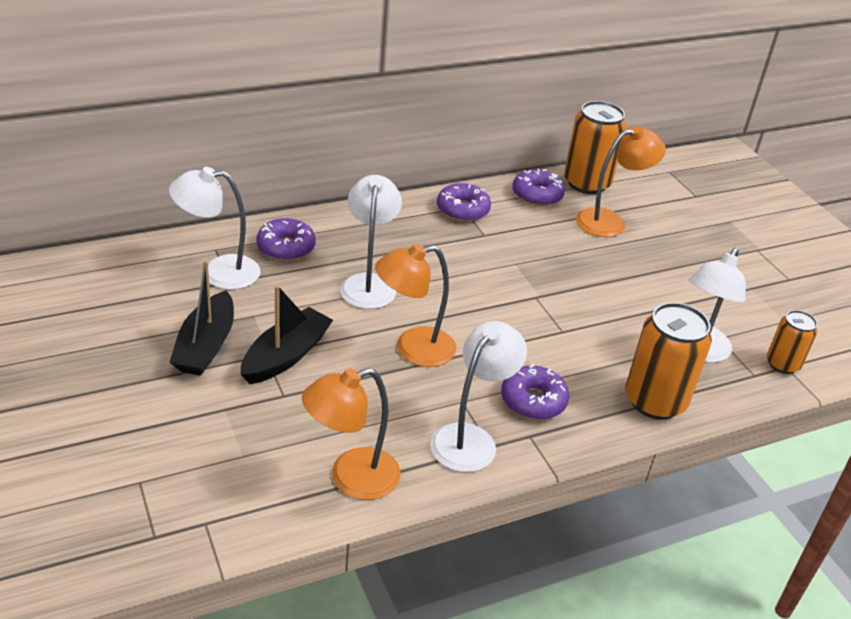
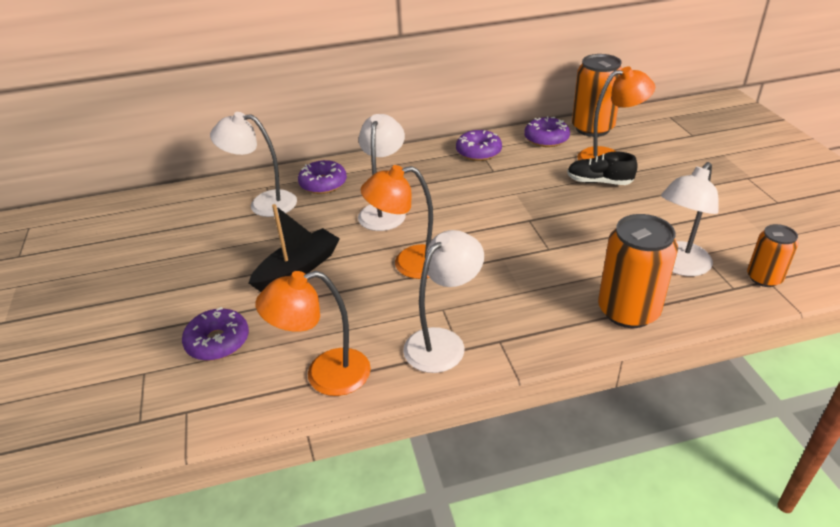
camera: 15 degrees right, 0 degrees up
(206, 346) = (235, 261): black boat -> none
(533, 400) = (509, 309): purple donut -> purple donut (218, 342)
(604, 251) = (599, 182): none -> black shoe

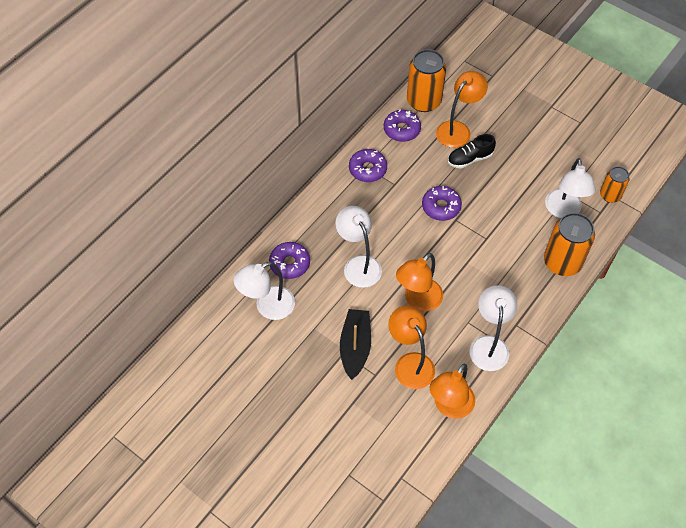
camera: 40 degrees left, 20 degrees up
(218, 342) = (367, 427): purple donut -> purple donut (441, 207)
(334, 311) = (410, 363): none -> orange lamp

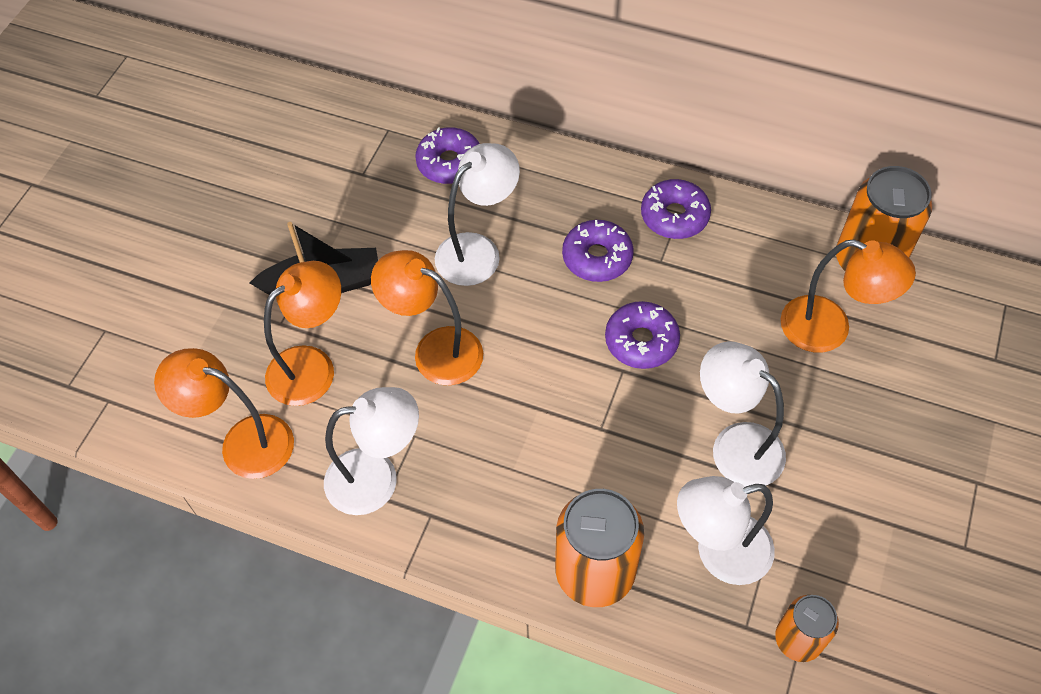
camera: 75 degrees right, 0 degrees up
(268, 307) = (364, 158): white lamp -> white lamp (735, 445)
(402, 129) = (784, 244): purple donut -> purple donut (597, 257)
(470, 159) = (770, 363): black shoe -> none

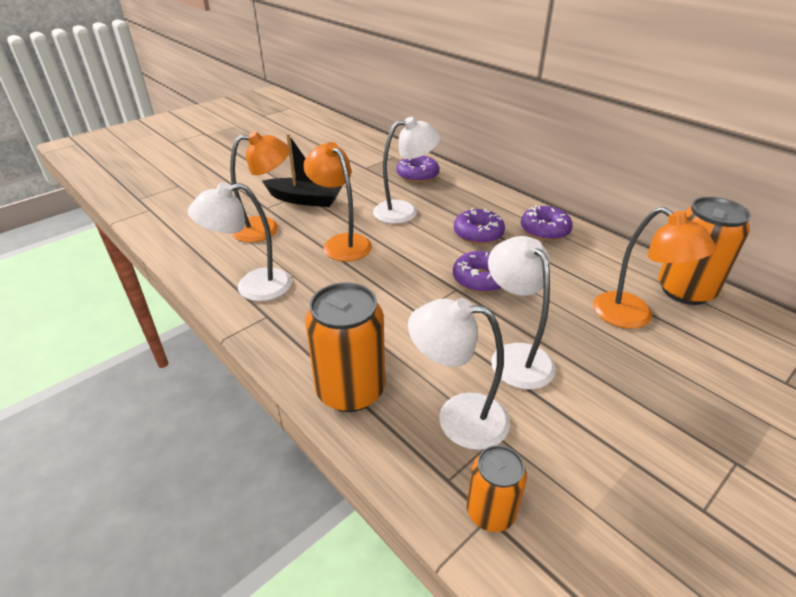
camera: 25 degrees right, 20 degrees down
(243, 442) = (196, 246): orange lamp -> none
(377, 478) = (252, 287): white lamp -> white lamp turned 150 degrees clockwise

